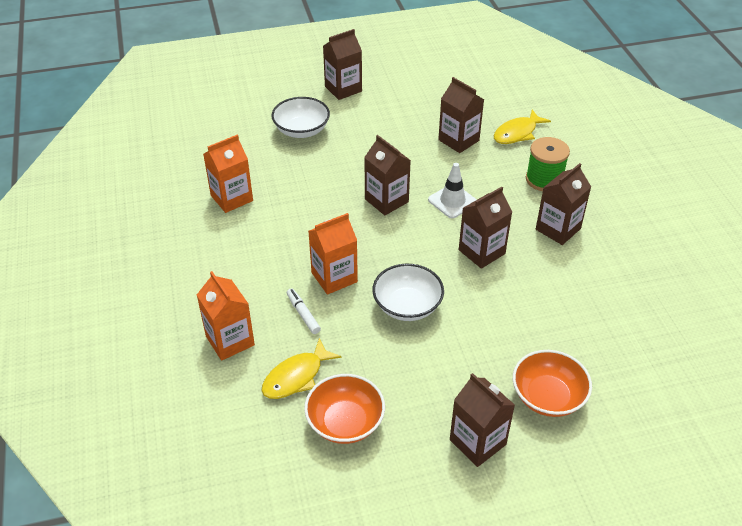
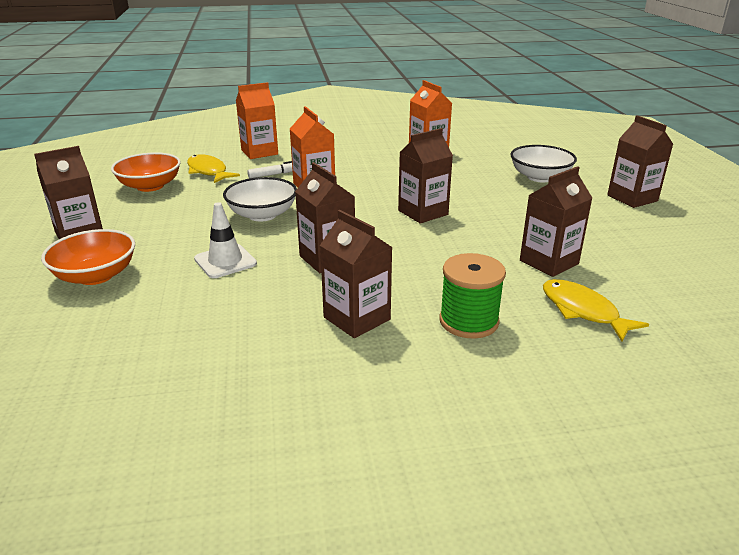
camera: 95 degrees right, 15 degrees down
(452, 201) = (420, 248): white traffic cone -> white traffic cone (225, 261)

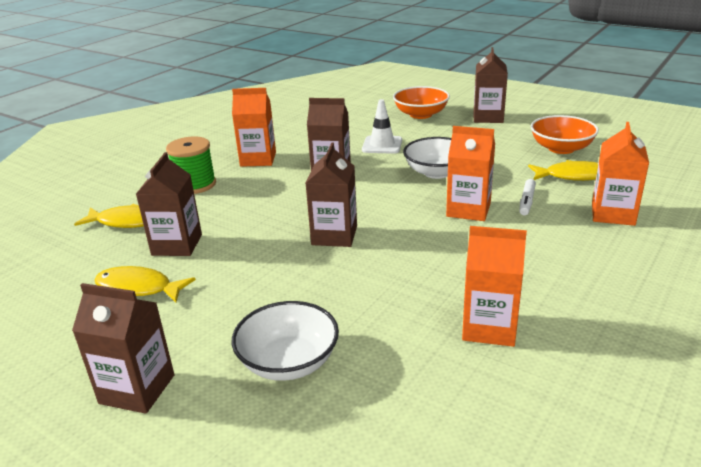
camera: 135 degrees right, 0 degrees up
(357, 318) = (258, 159): brown carton -> orange carton
(605, 244) = (138, 288): none -> yellow fish

